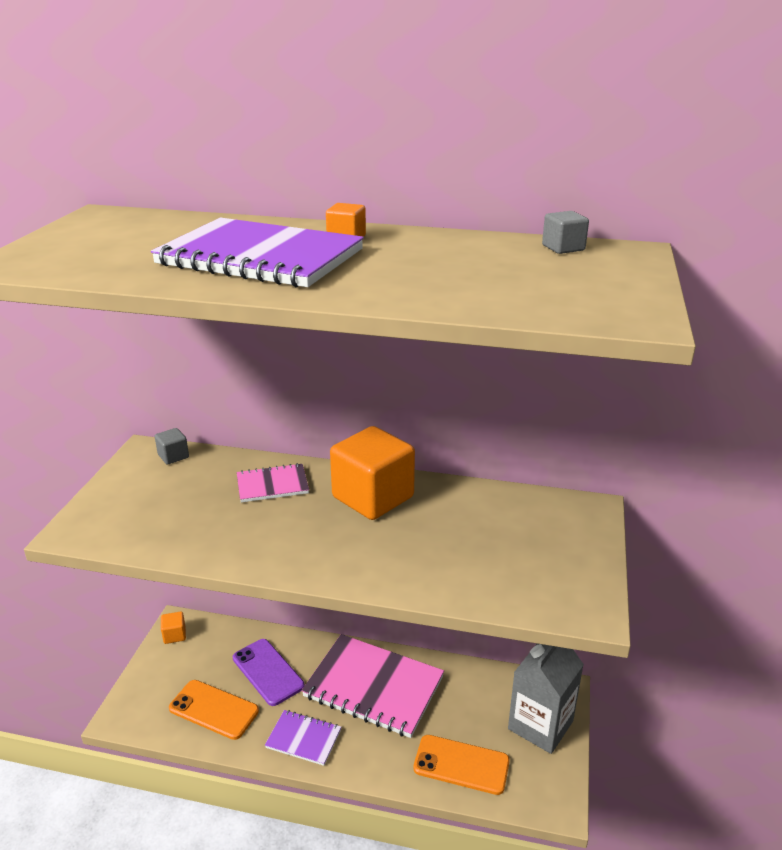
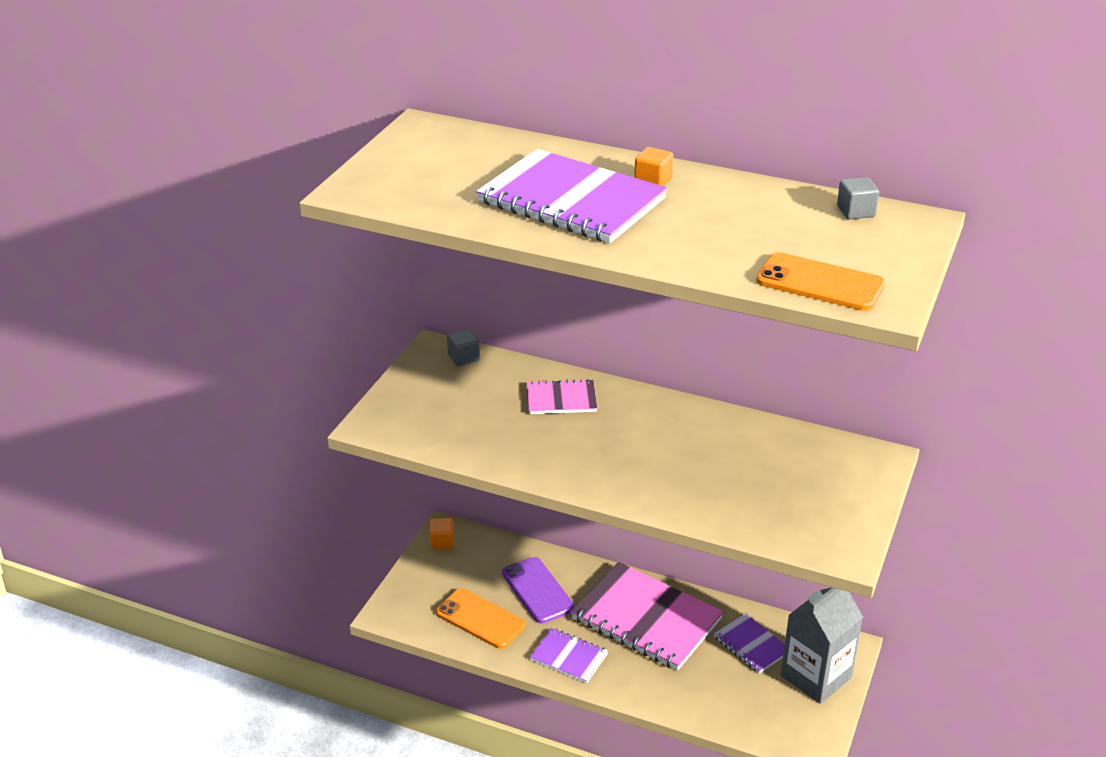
camera: 10 degrees right, 5 degrees up
(373, 497) = (660, 422): orange cube -> none
(461, 764) = (725, 701): orange phone -> orange phone (820, 283)
(475, 700) = (751, 645): none -> purple notebook

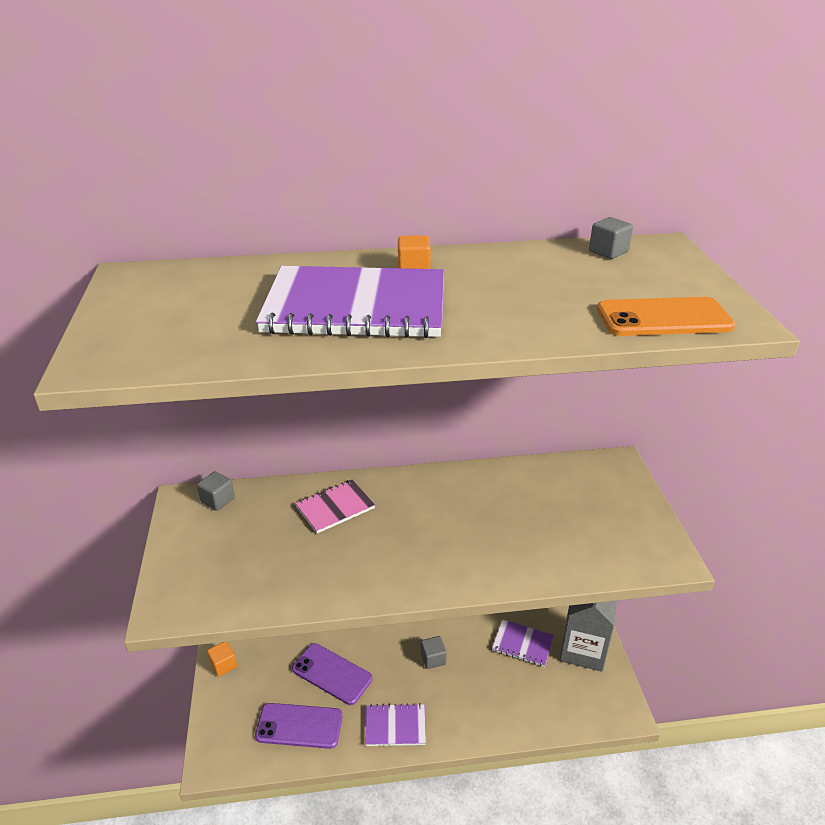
camera: 30 degrees left, 0 degrees up
(480, 619) = (299, 726): orange phone -> purple phone
(646, 619) = (433, 659): pink notebook -> grey cube

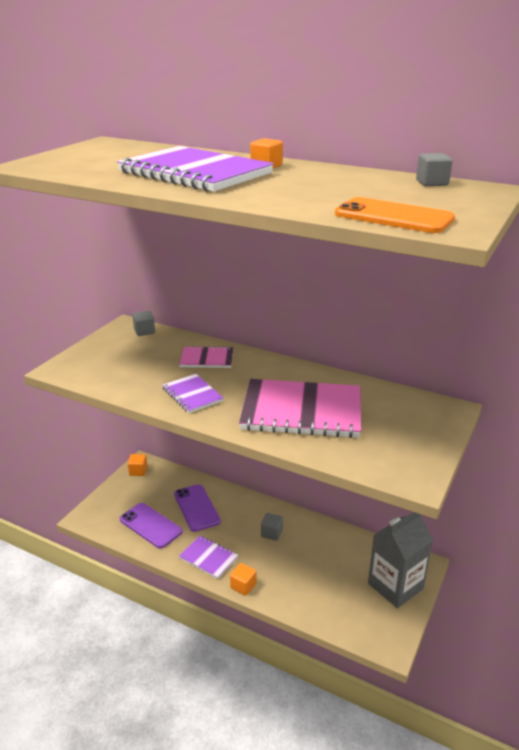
camera: 35 degrees right, 5 degrees down
(455, 736) = (243, 586): none -> orange cube
(501, 530) = (301, 411): none -> pink notebook
(522, 644) = (348, 558): purple notebook -> purple notebook (192, 395)

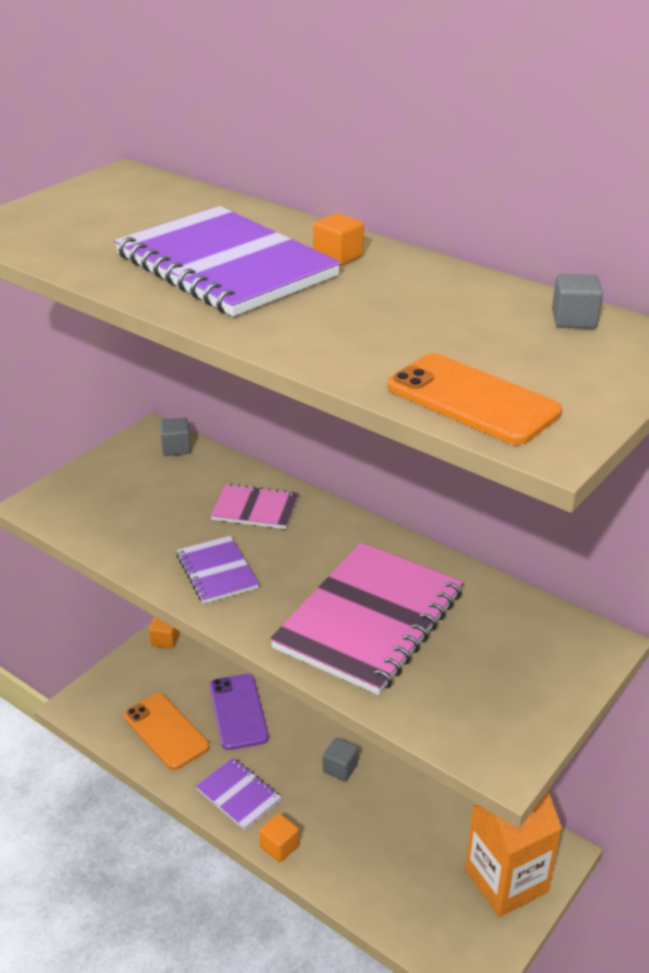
camera: 10 degrees right, 5 degrees up
(150, 525) = (166, 731): purple phone -> orange phone
(301, 411) = (369, 620): pink notebook -> pink notebook turned 75 degrees counterclockwise
(395, 586) = (506, 881): grey carton -> orange carton

